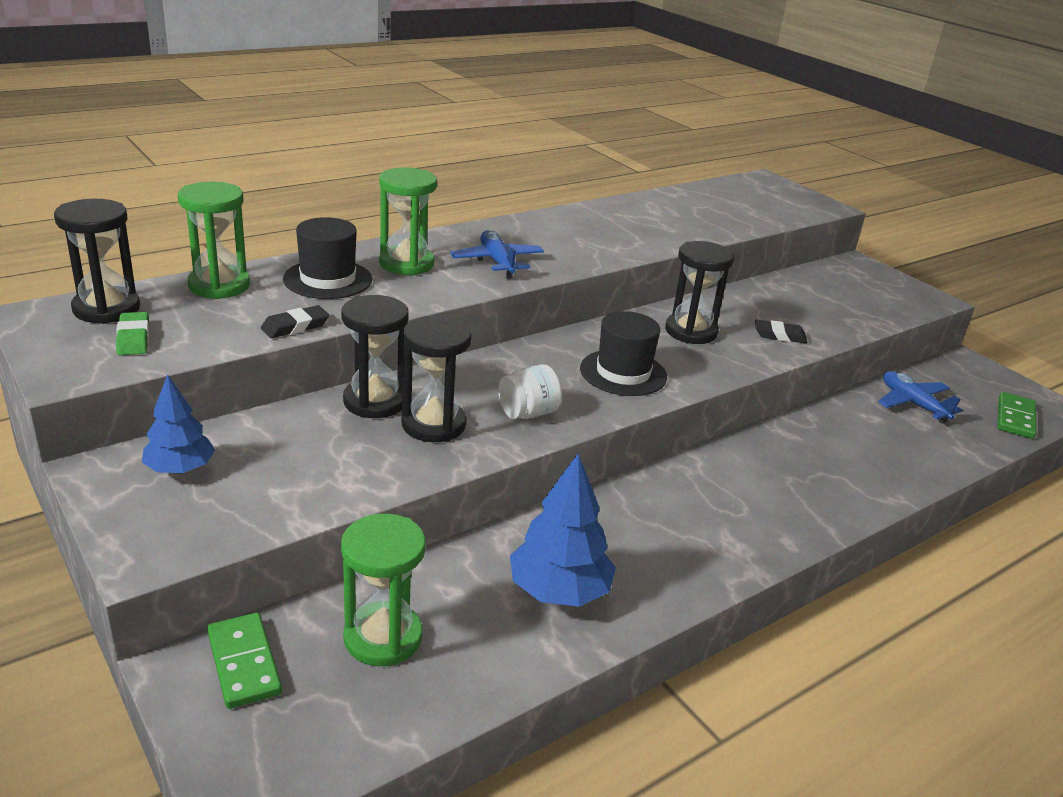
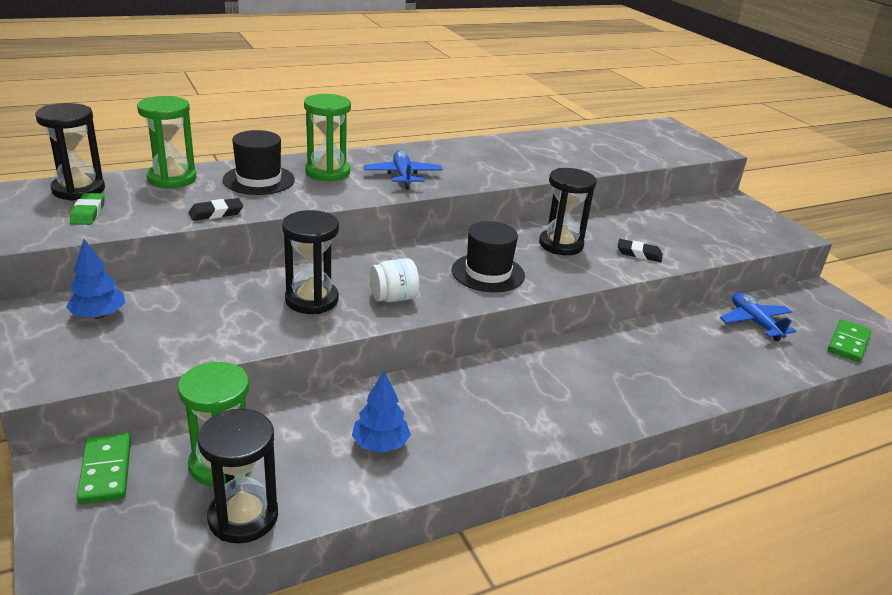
camera: 10 degrees right, 0 degrees up
(375, 401) = (272, 278): black hourglass -> black hourglass (243, 517)
(559, 591) = (380, 444): blue tree -> blue tree, size x0.66

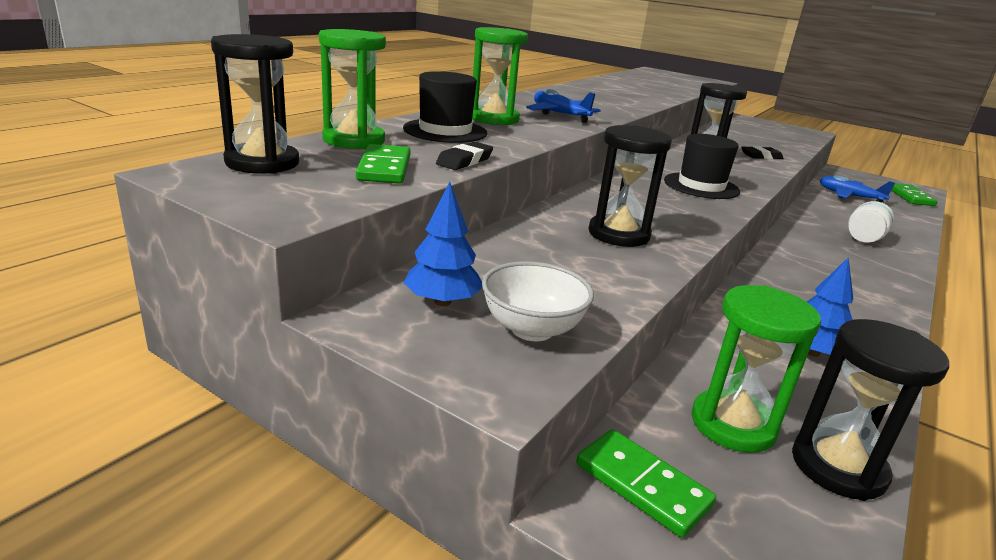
camera: 30 degrees left, 5 degrees down
(88, 213) = (321, 181): green eraser -> none
(119, 350) = (532, 329): none -> white bowl
(147, 209) = (384, 168): none -> green domino
(393, 298) = (676, 218): white jar -> white jar (863, 239)

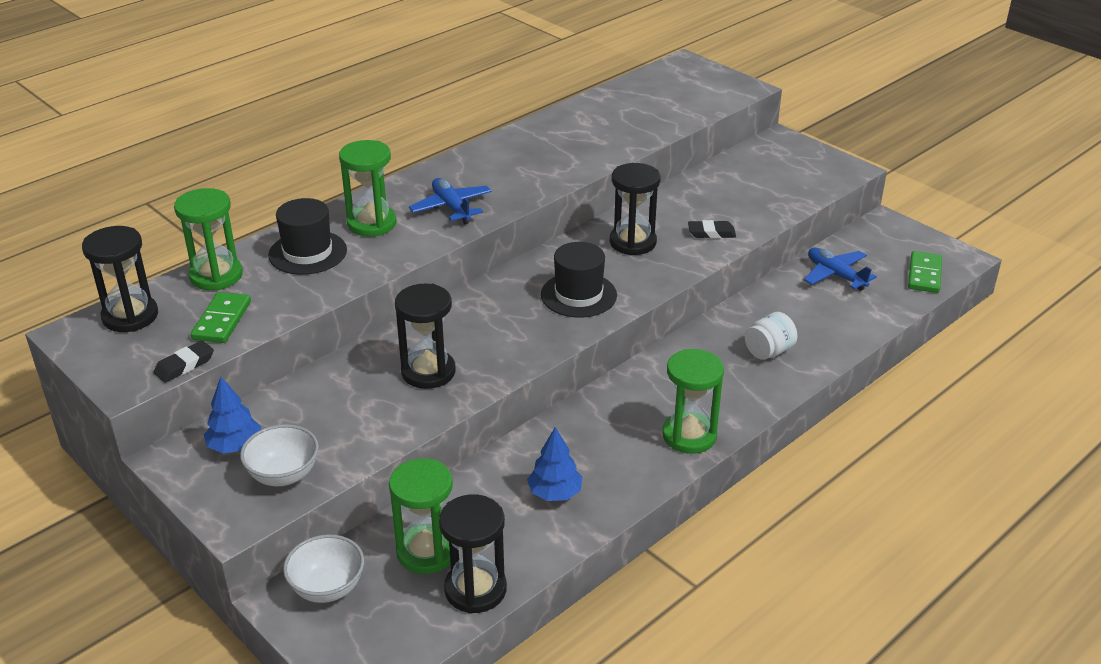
camera: 15 degrees right, 10 degrees up
(464, 161) = (295, 306): black eraser -> black eraser (184, 365)
(642, 485) = (327, 588): green domino -> white bowl
(878, 298) = (689, 436): none -> green hourglass

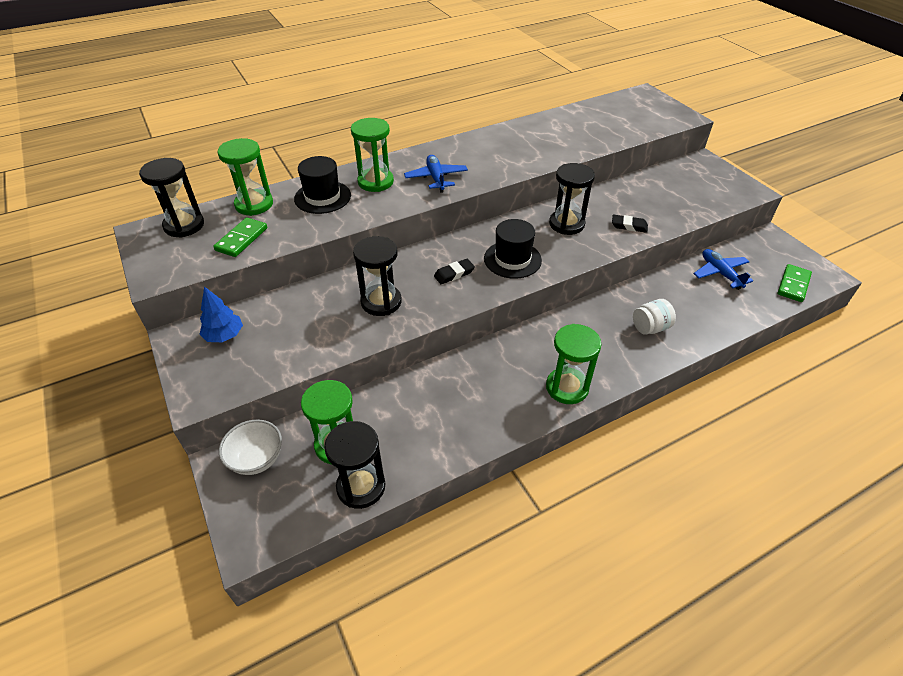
camera: 15 degrees right, 10 degrees up
(184, 365) = (200, 269): black eraser -> black eraser (454, 274)
(283, 475) = (246, 366): white bowl -> none
(555, 493) = (449, 416): blue tree -> none

